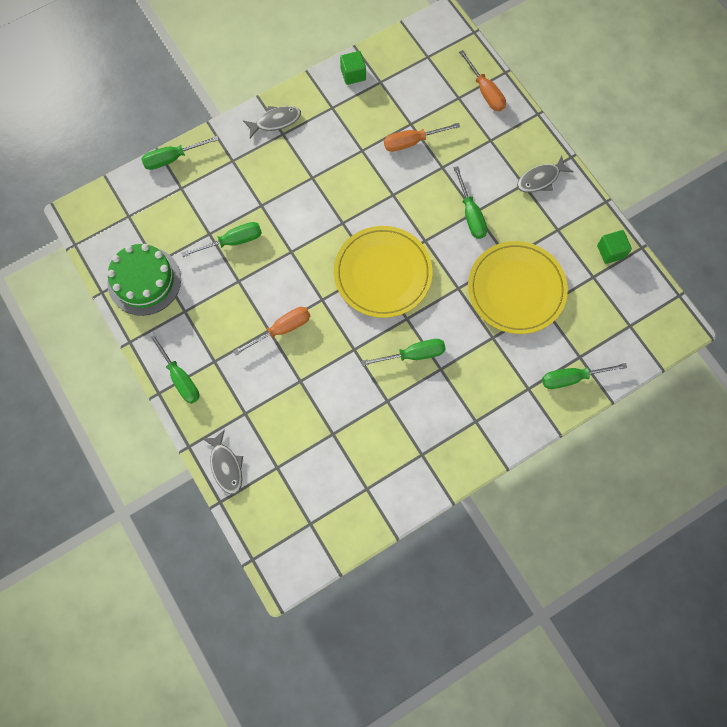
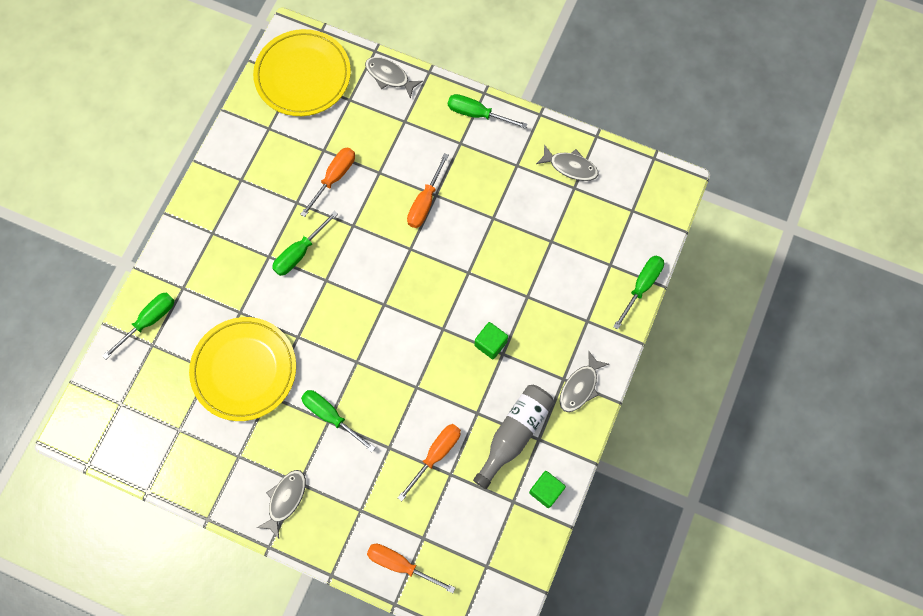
camera: 145 degrees right, 0 degrees up
(144, 281) = (570, 167): green cake -> grey fish
(233, 241) = (525, 248): green screwdriver -> none
(341, 401) = (334, 178): none -> orange screwdriver
(346, 121) = (514, 434): none -> grey bottle
(382, 273) = (373, 305): yellow plate -> yellow plate (303, 76)
(610, 251) = (175, 467): green cube -> green cube (490, 343)

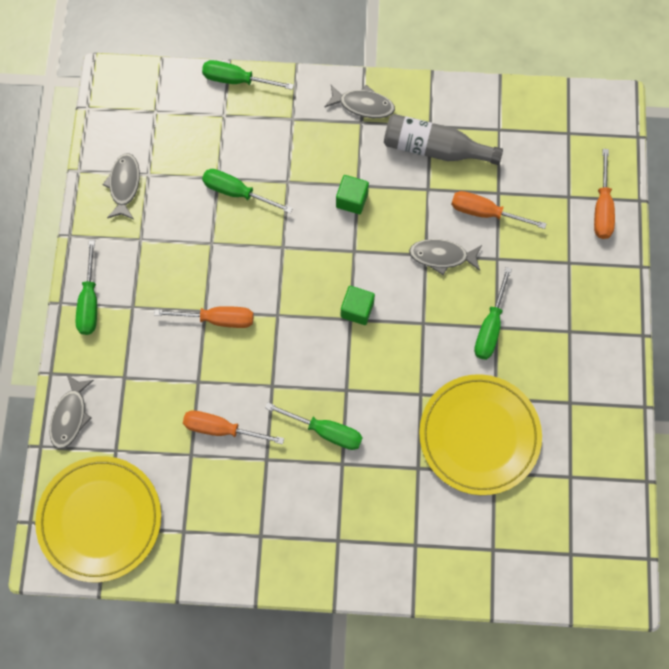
camera: 110 degrees left, 0 degrees up
(149, 321) = (468, 565): green screwdriver -> green screwdriver (237, 192)
(285, 500) = (591, 337): grey fish -> grey fish (442, 256)
(546, 491) = (476, 104): green cube -> green cube (357, 309)

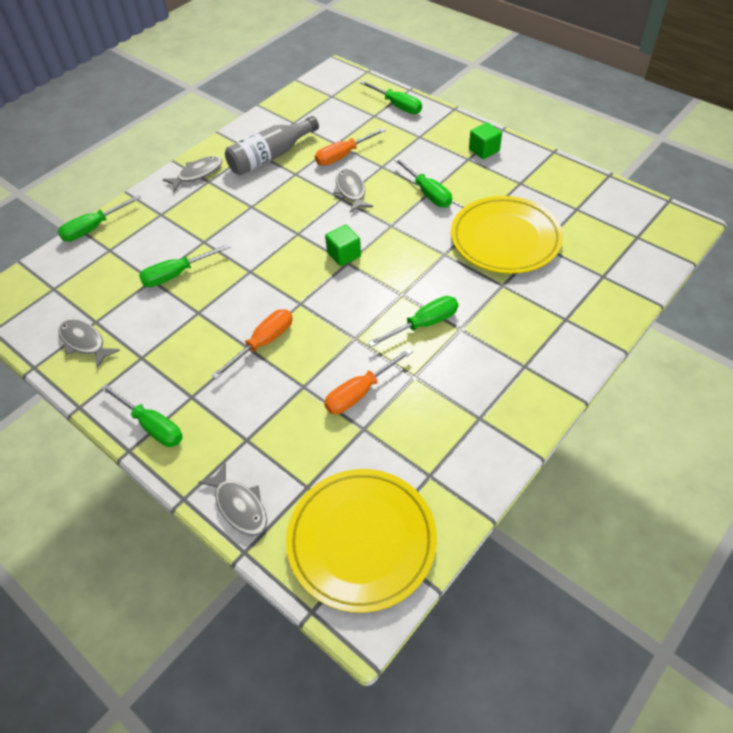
camera: 50 degrees left, 20 degrees down
(352, 200) = (258, 215): green cube -> green cube (484, 150)
(442, 256) = (351, 191): grey fish -> grey fish turned 120 degrees clockwise
(602, 208) = (397, 106): orange screwdriver -> green screwdriver

